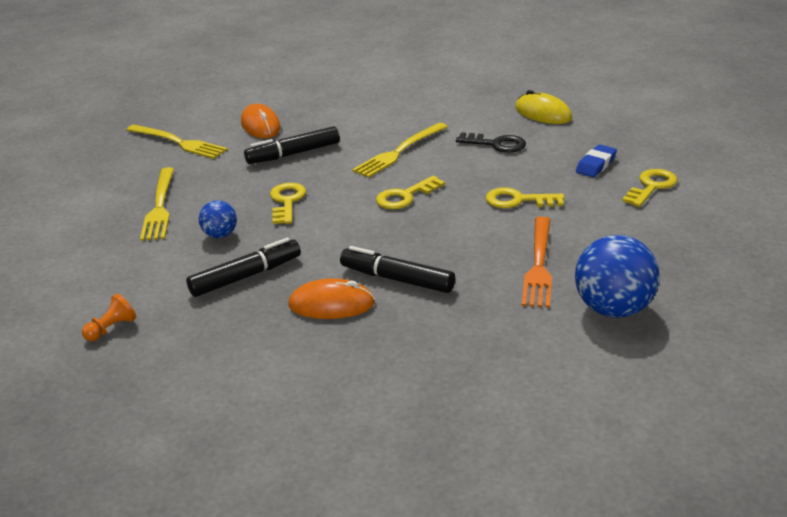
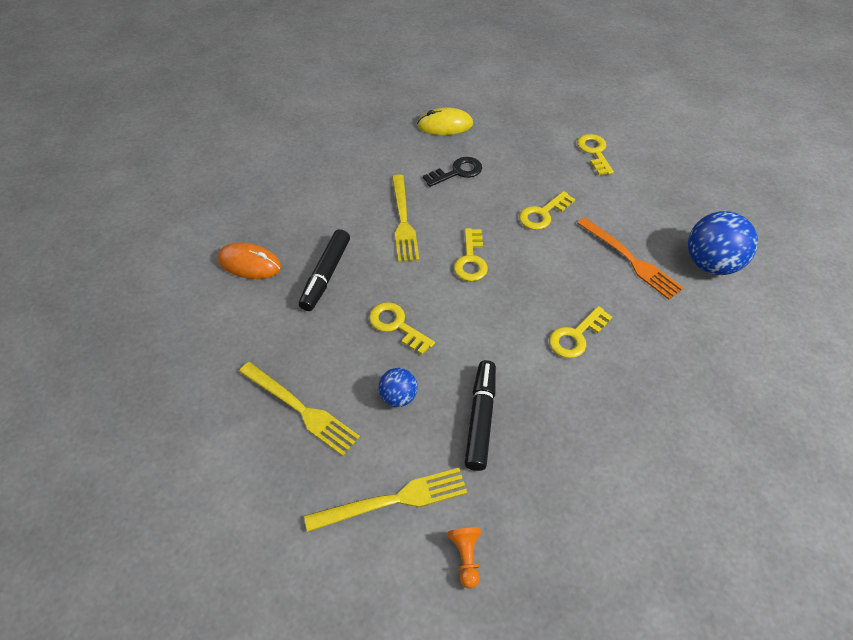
camera: 50 degrees left, 20 degrees up
(178, 142) = (202, 330): yellow fork -> yellow fork (393, 500)
(331, 304) = (572, 392): orange mouse -> none
(397, 279) = (576, 336): black marker -> yellow key
(596, 165) = (541, 153): blue eraser -> none

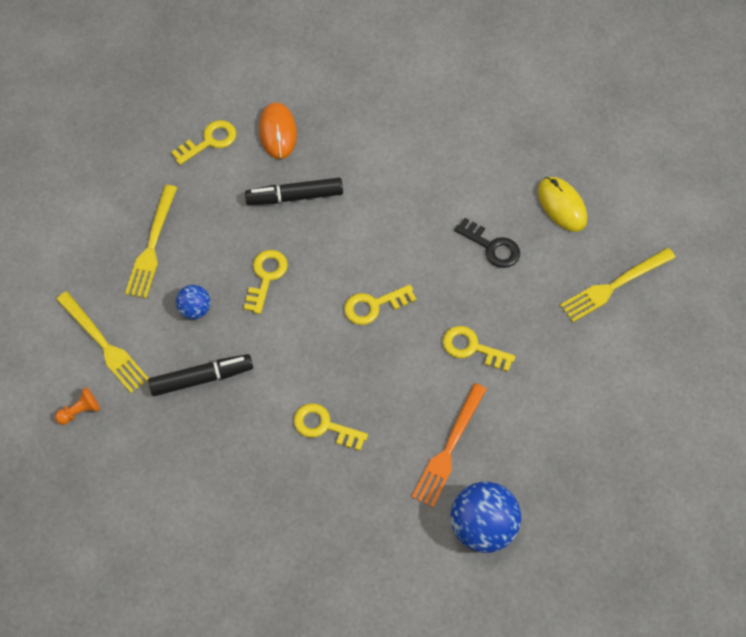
camera: 65 degrees right, 10 degrees up
(403, 221) = (395, 228): yellow fork -> yellow fork (614, 286)
(594, 152) = (603, 368): yellow key -> yellow key (209, 141)

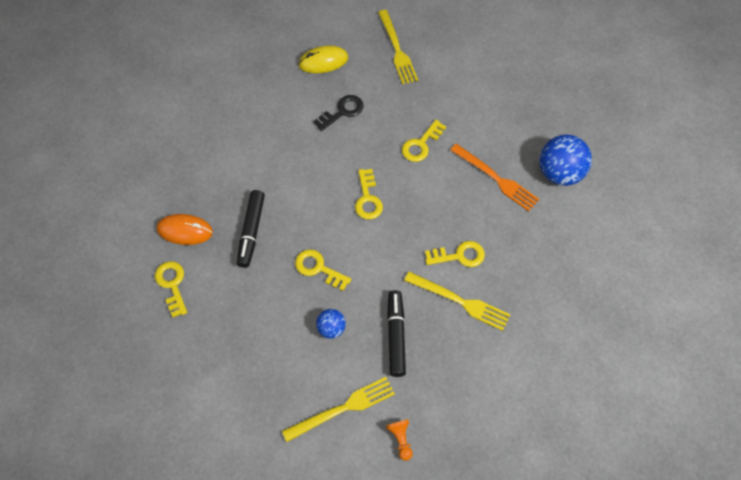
camera: 75 degrees left, 0 degrees up
(152, 246) = (259, 351): yellow fork -> yellow fork (460, 301)
(324, 426) = (459, 255): yellow key -> yellow key turned 135 degrees counterclockwise

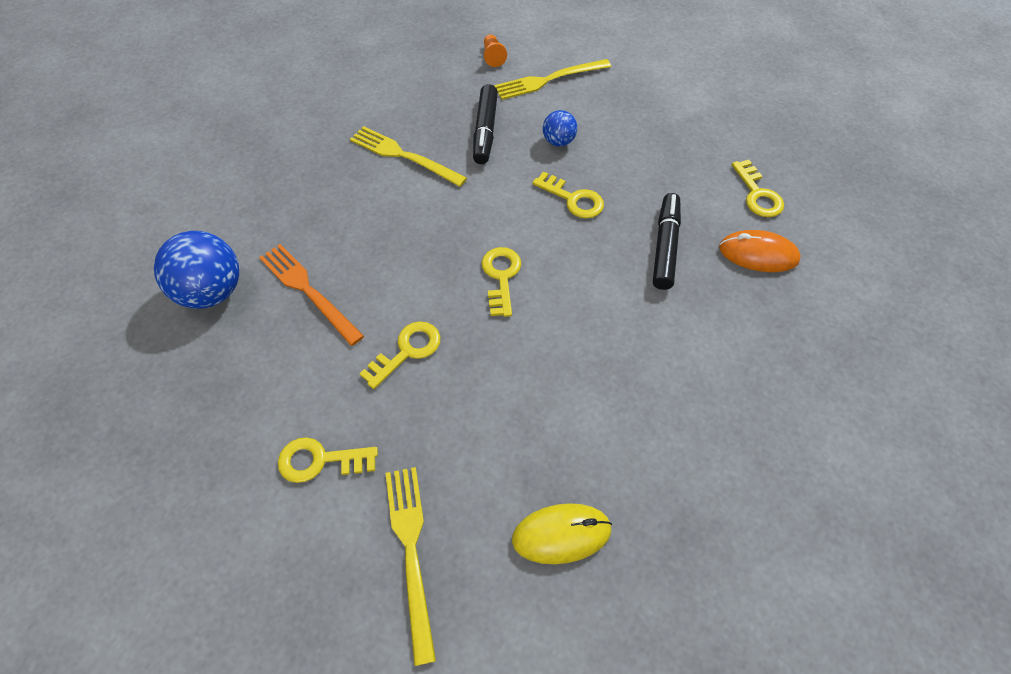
camera: 175 degrees left, 5 degrees down
(342, 111) = (529, 420): black key -> none
(459, 255) = (391, 201): yellow key -> yellow key (320, 460)

